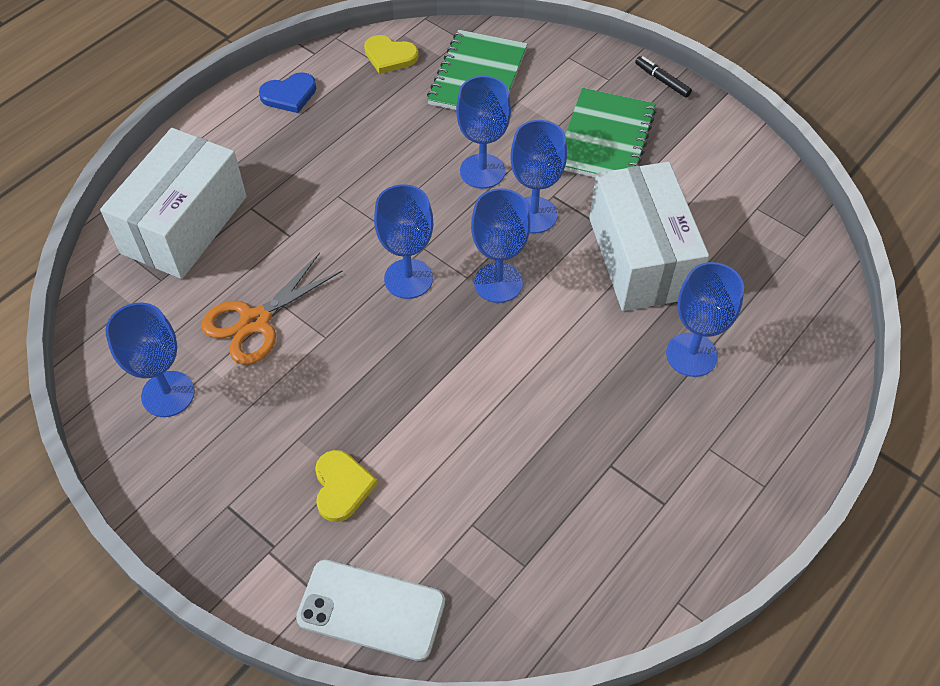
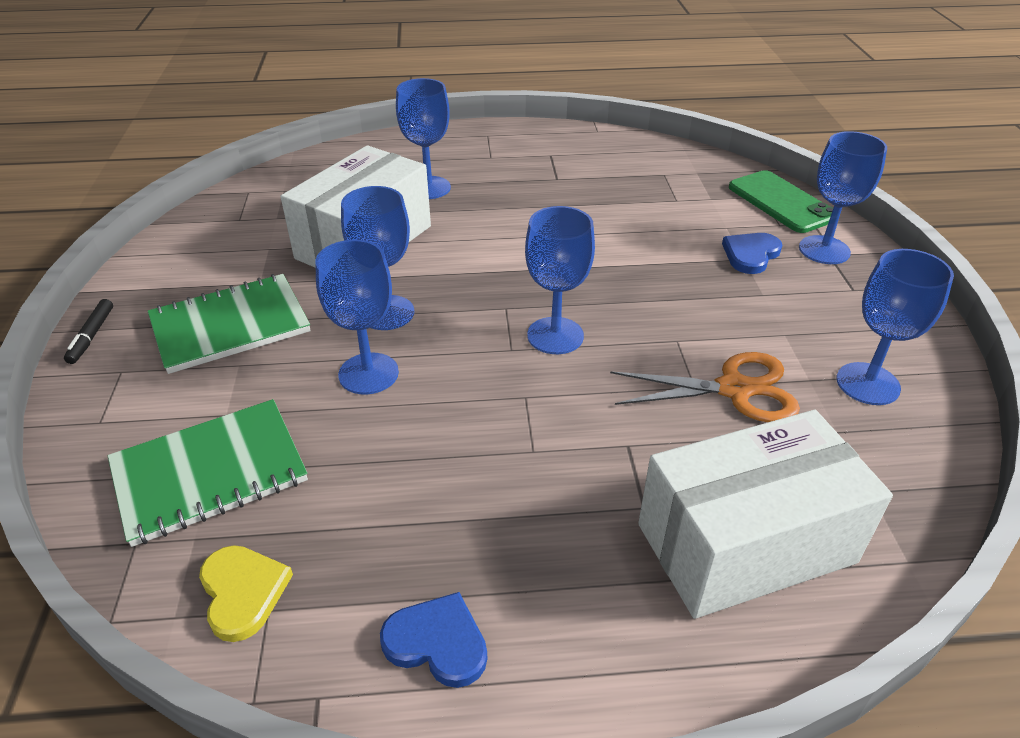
camera: 135 degrees left, 15 degrees down
(342, 487) = (750, 254): yellow heart -> blue heart
(371, 610) = (781, 202): white phone -> green phone
(498, 283) = (487, 289): blue goblet -> blue goblet (824, 250)

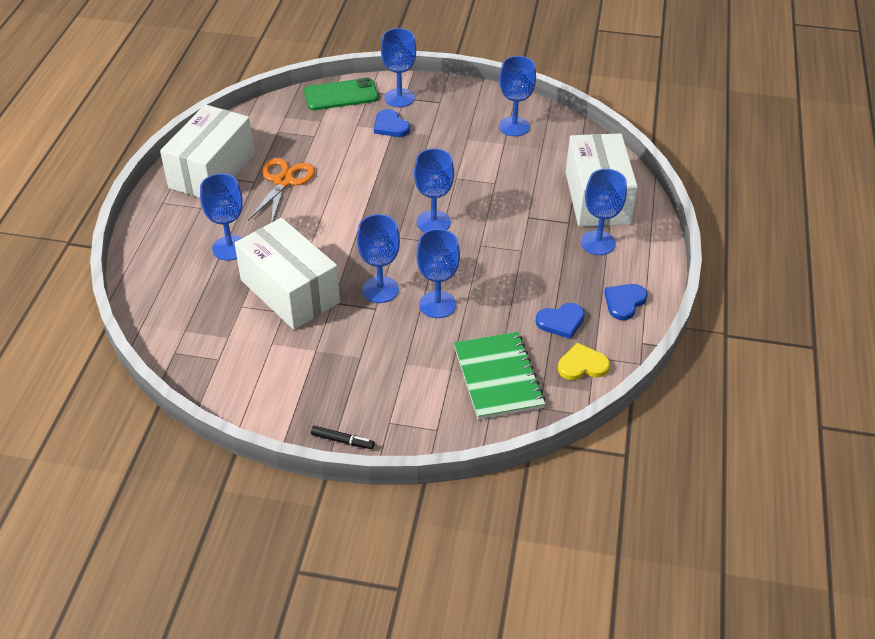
camera: 75 degrees left, 5 degrees up
(230, 325) = (361, 366): green notebook -> none
(357, 539) = (561, 321): none -> blue heart
(558, 150) = (212, 171): none -> white box
(604, 565) = (598, 243): none -> blue goblet
(734, 389) = (502, 170): orange scissors -> orange scissors (283, 181)

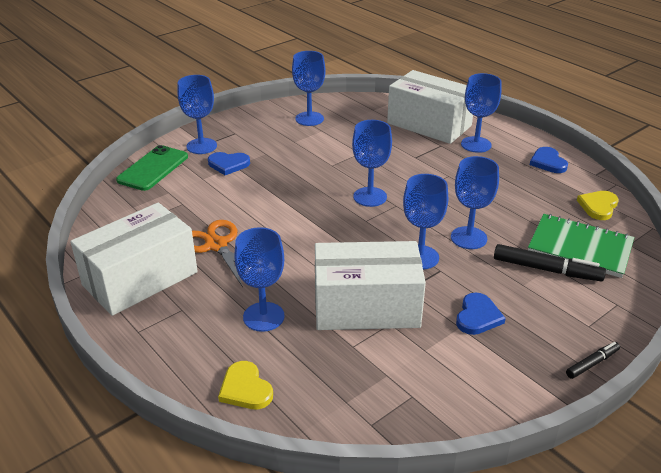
camera: 50 degrees left, 10 degrees down
(155, 279) = (245, 389): none -> yellow heart
(212, 171) = (140, 279): white box -> white box turned 75 degrees clockwise
(441, 369) = (546, 270): none -> black marker
(561, 321) = (543, 194): blue heart -> blue heart (477, 316)

